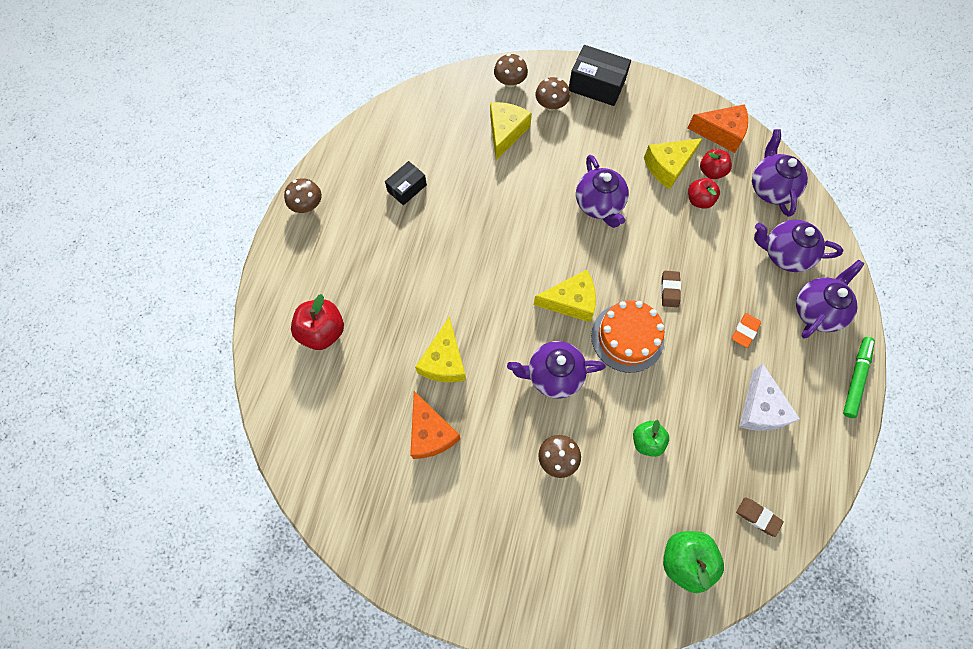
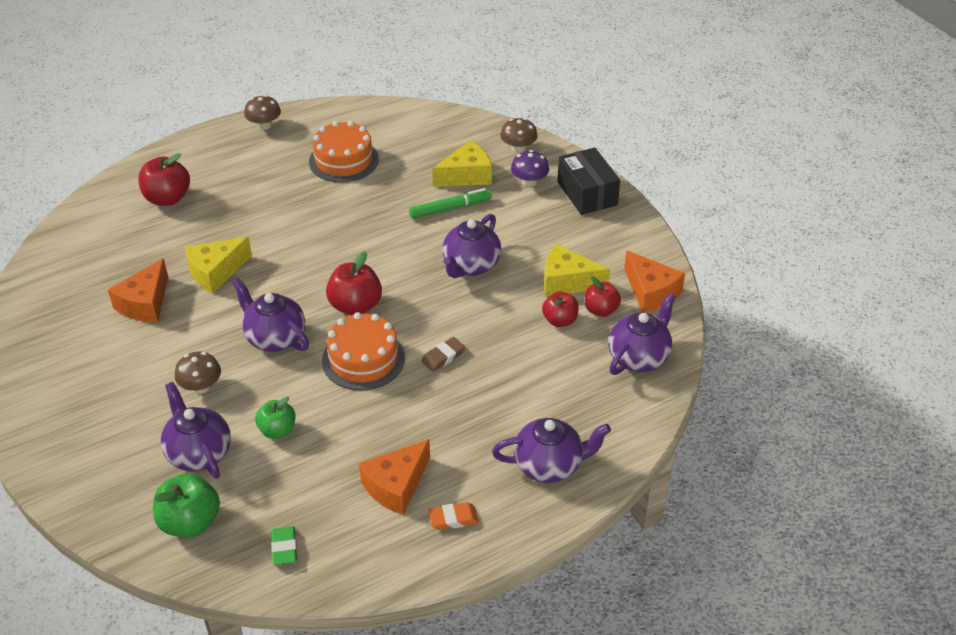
camera: 45 degrees right, 25 degrees down
(407, 188) = (343, 160): black box -> orange cake
(551, 105) = (529, 182): brown mushroom -> purple mushroom
(570, 301) = (355, 306): yellow cheese -> red apple
(745, 331) = (463, 429): orange eraser -> orange eraser (453, 518)
(758, 517) = (284, 548): brown eraser -> green eraser
(760, 408) = (396, 485): white cheese -> orange cheese
(784, 254) = (580, 408): purple teapot -> purple teapot (199, 453)
(855, 378) = (511, 536): green marker -> green marker (450, 208)

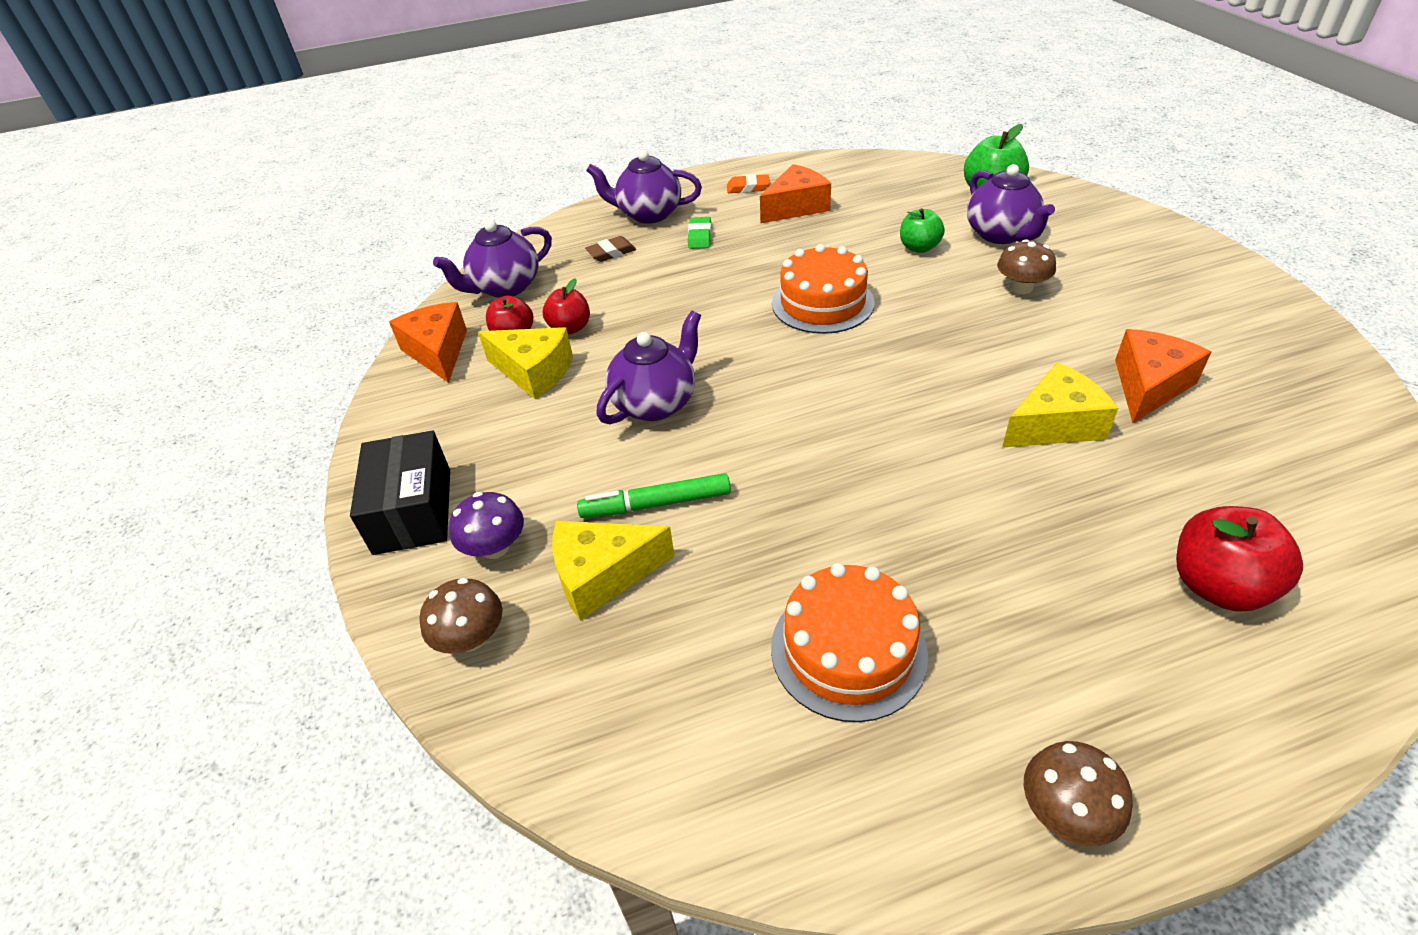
camera: 165 degrees left, 0 degrees up
(275, 338) = (939, 331): purple teapot -> none
(284, 548) = (899, 177): green eraser -> green eraser (700, 236)
(355, 306) = (830, 361): red apple -> none
(443, 357) = (725, 300): brown eraser -> brown eraser (611, 252)

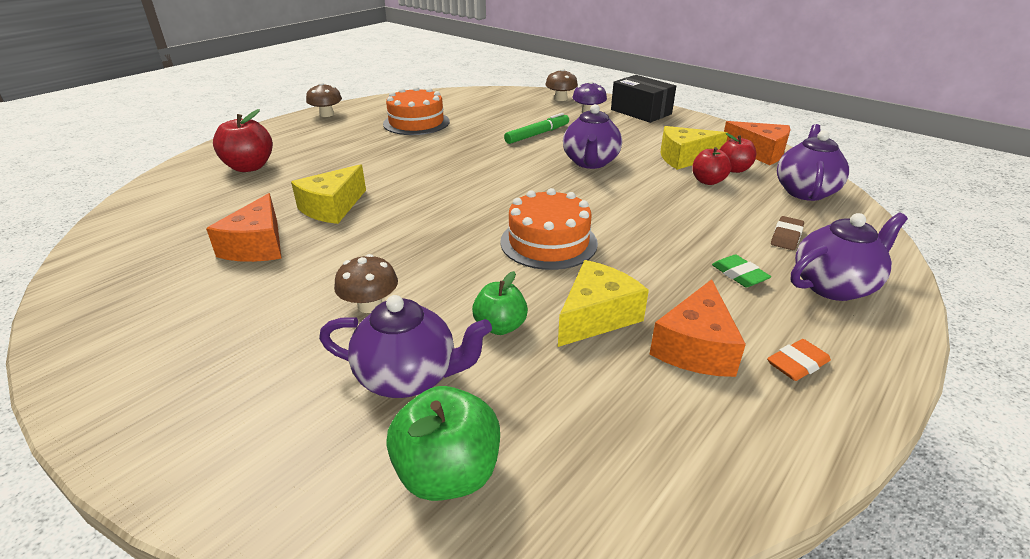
camera: 145 degrees right, 10 degrees down
(603, 575) = (533, 116): yellow cheese -> yellow cheese (596, 316)
(1001, 234) = (409, 377): purple teapot -> purple teapot turned 150 degrees clockwise

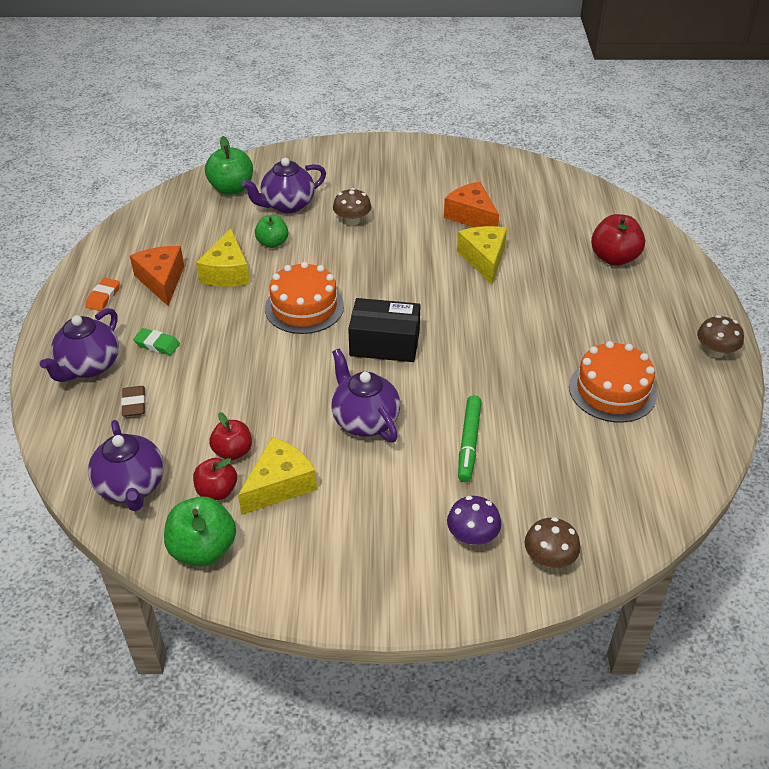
camera: 140 degrees right, 10 degrees up
(641, 112) = (411, 583): black box -> black box (384, 343)
(759, 153) = (203, 549): orange cheese -> green apple

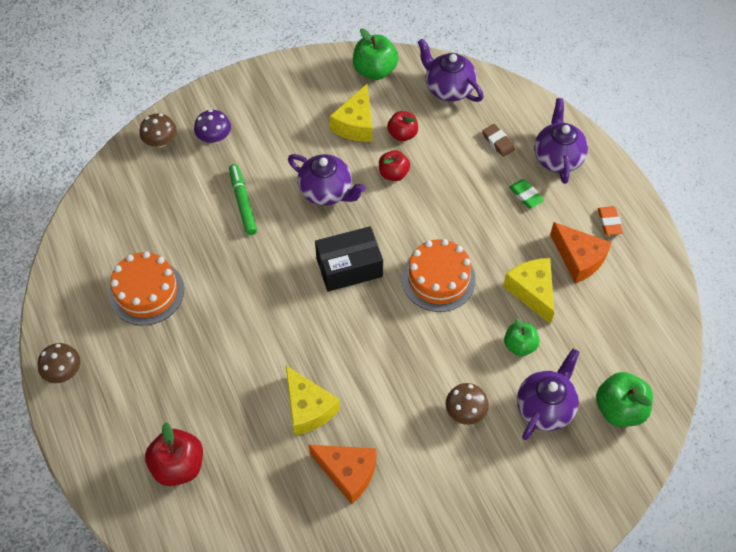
camera: 155 degrees right, 15 degrees up
(157, 344) = (525, 195): green eraser -> green eraser turned 60 degrees clockwise
(217, 491) = (393, 105): red apple -> red apple (393, 174)

